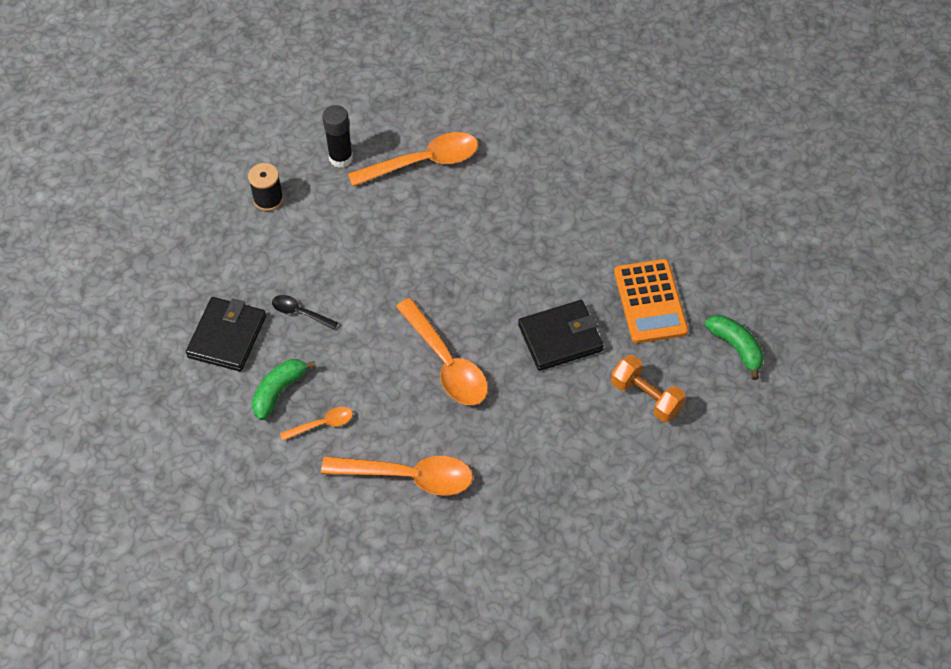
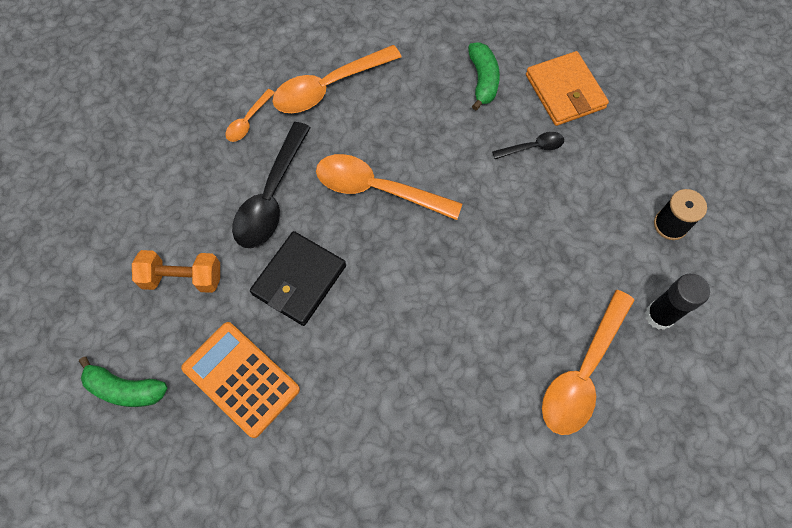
camera: 140 degrees right, 10 degrees up
(227, 336) = (565, 91): black wallet -> orange wallet
(322, 424) = (427, 80): orange spoon -> orange spoon (248, 121)
(532, 413) = (271, 196): none -> black spoon

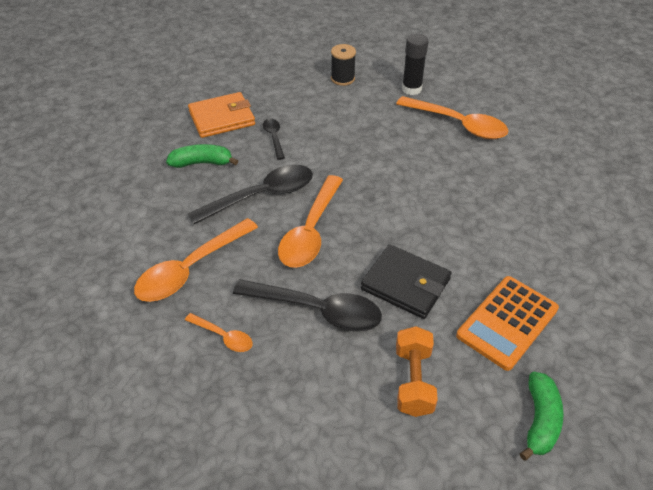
camera: 90 degrees left, 20 degrees down
(328, 87) = (190, 269): orange spoon -> orange spoon turned 75 degrees clockwise
(432, 140) = (262, 195): none -> black spoon

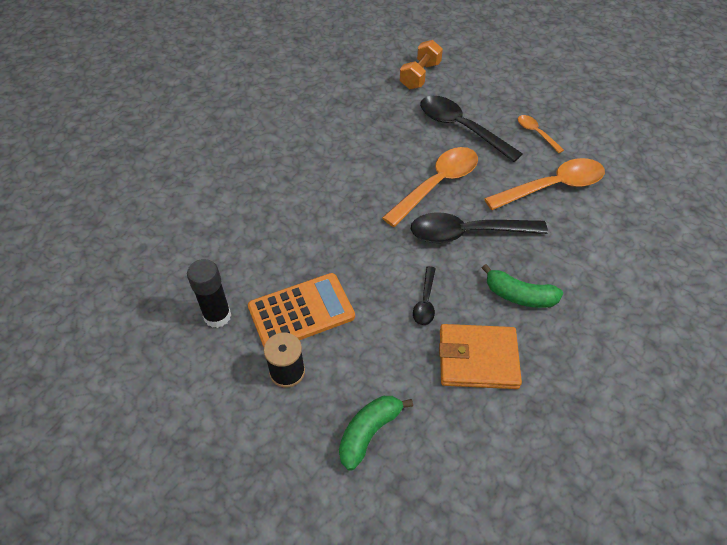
camera: 155 degrees left, 5 degrees up
(405, 284) = (386, 124): black wallet -> none
(458, 124) = (214, 244): orange spoon -> none
(507, 322) = (336, 83): orange calculator -> orange calculator (301, 312)
(540, 420) = (362, 42): green banana -> green banana (369, 433)

